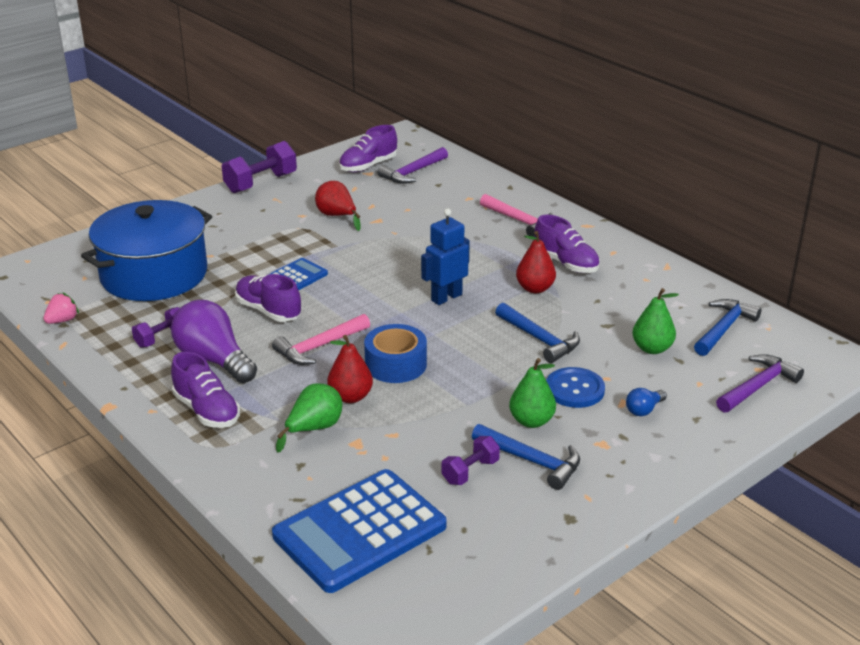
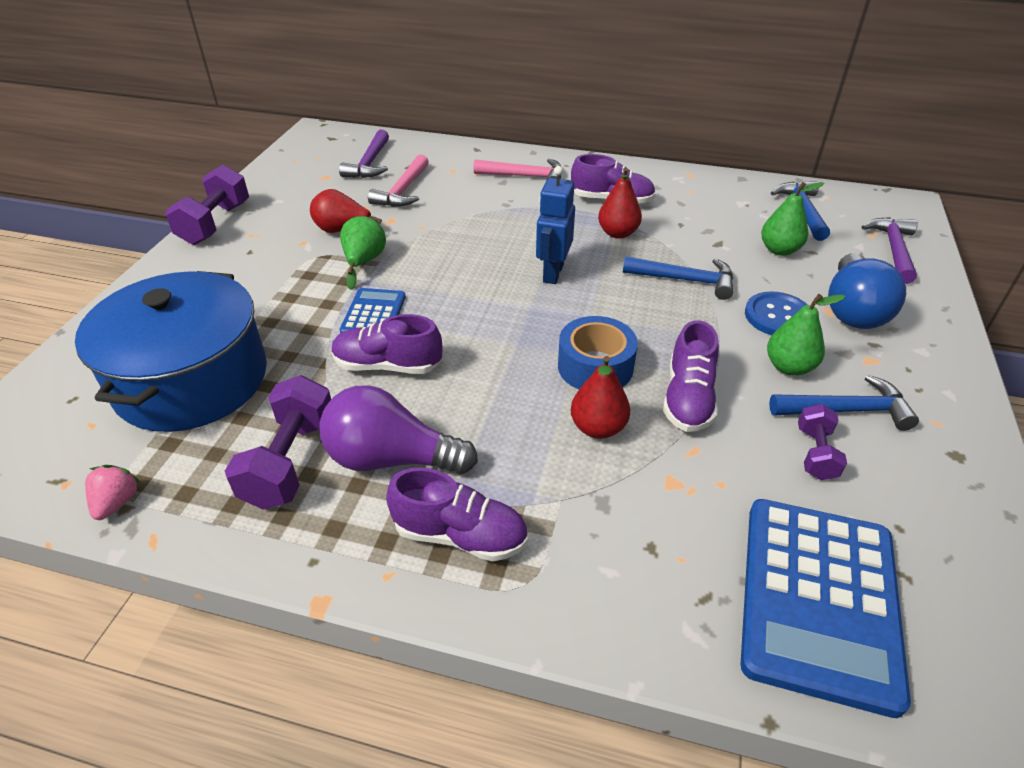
camera: 35 degrees left, 10 degrees up
(161, 338) = (290, 461): purple dumbbell -> purple dumbbell, size x1.71
(314, 429) = (609, 489): green pear -> green pear (364, 262)
(319, 347) = (494, 383): pink hammer -> pink hammer (403, 191)
(368, 166) = (317, 170): purple shoe -> purple shoe (688, 399)
(644, 410) = (853, 310): blue light bulb -> blue light bulb, size x2.21

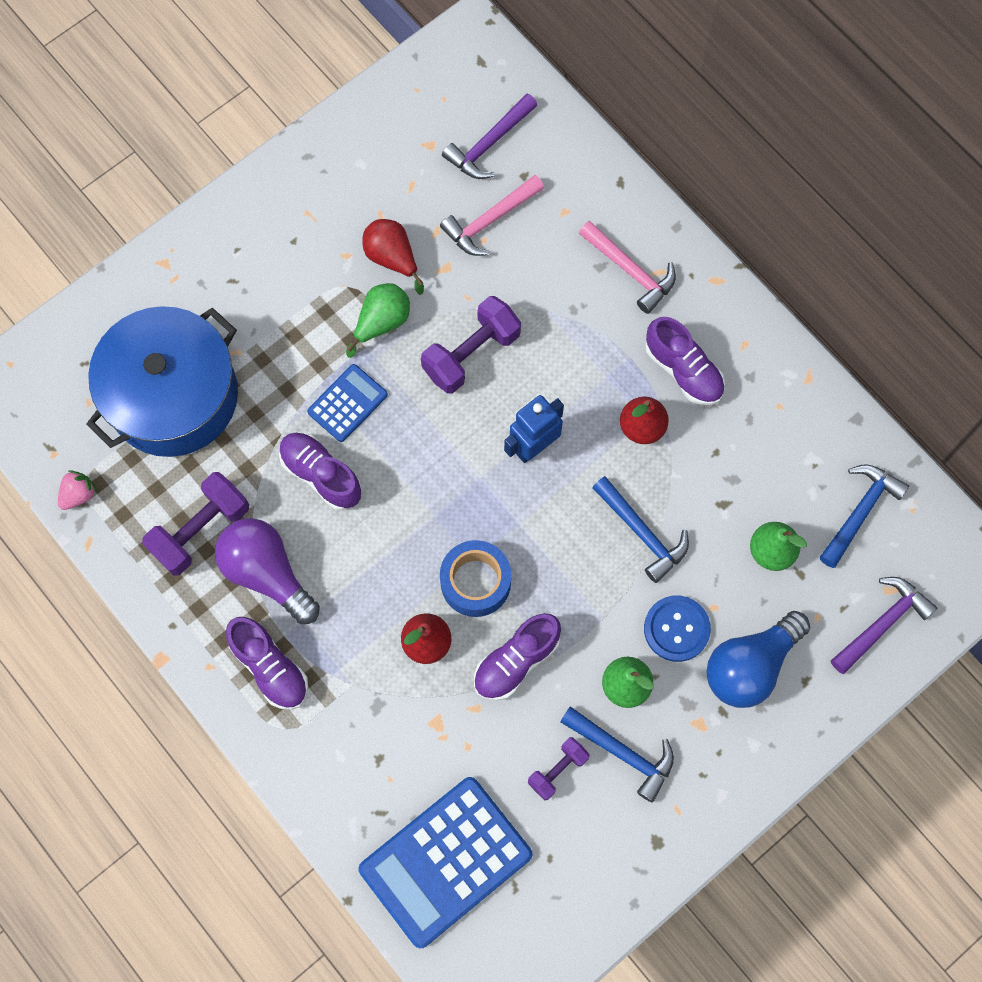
camera: 35 degrees right, 30 degrees up
(215, 224) = (285, 172): purple dumbbell -> purple dumbbell (471, 354)

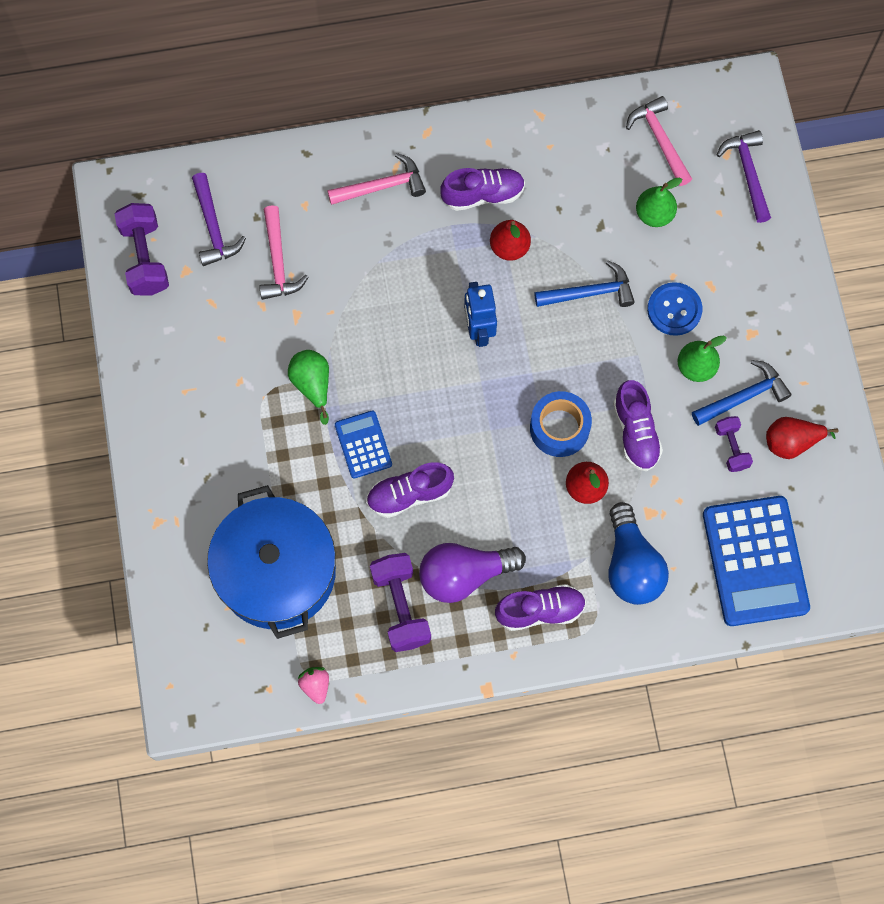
camera: 60 degrees left, 0 degrees up
(392, 258) = (264, 349): red pear -> red pear (791, 442)
(471, 354) = (378, 334): purple dumbbell -> purple dumbbell (145, 258)
(750, 666) = (729, 276): blue light bulb -> blue light bulb (631, 565)
(860, 511) = (659, 140): blue hammer -> pink hammer

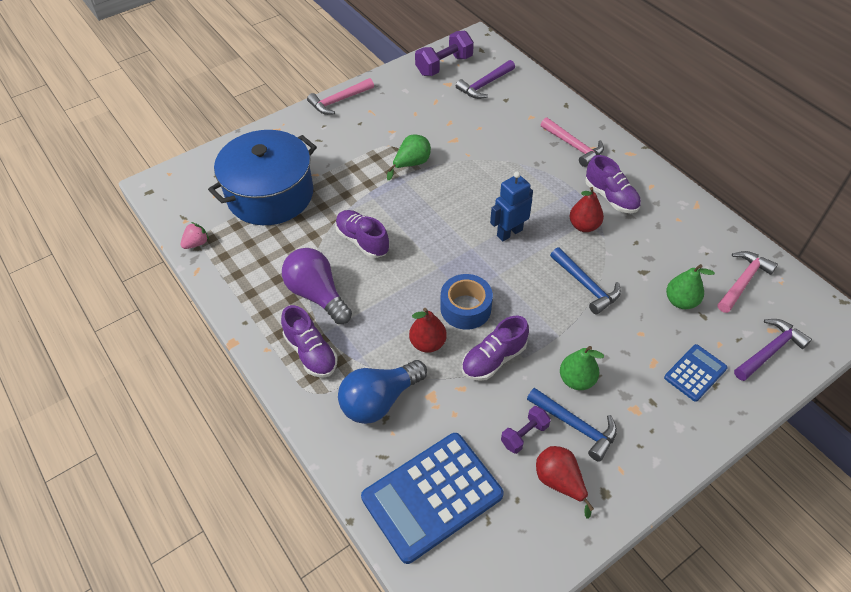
camera: 65 degrees right, 20 degrees down
(278, 262) = (483, 119): pink hammer -> pink hammer (339, 101)
(363, 444) = (385, 204): blue calculator -> blue calculator (695, 373)
(400, 607) = (275, 267): purple dumbbell -> none
(674, 310) = (614, 345): blue button -> none

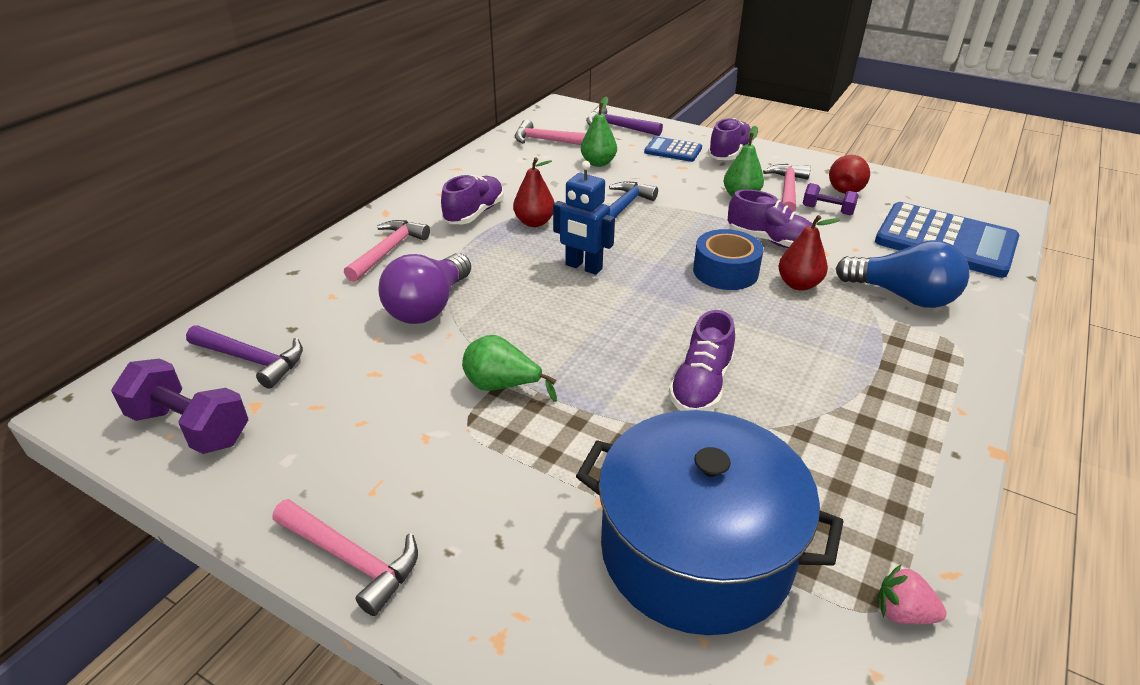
camera: 115 degrees left, 15 degrees down
(311, 352) = (916, 368): purple shoe -> purple shoe (729, 153)
(317, 294) = (832, 396): purple light bulb -> purple light bulb (428, 307)
(575, 426) = (787, 190): blue hammer -> pink hammer

